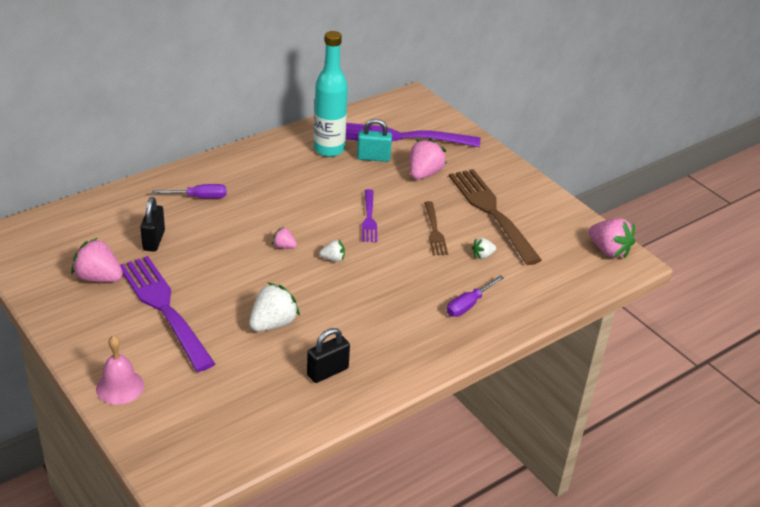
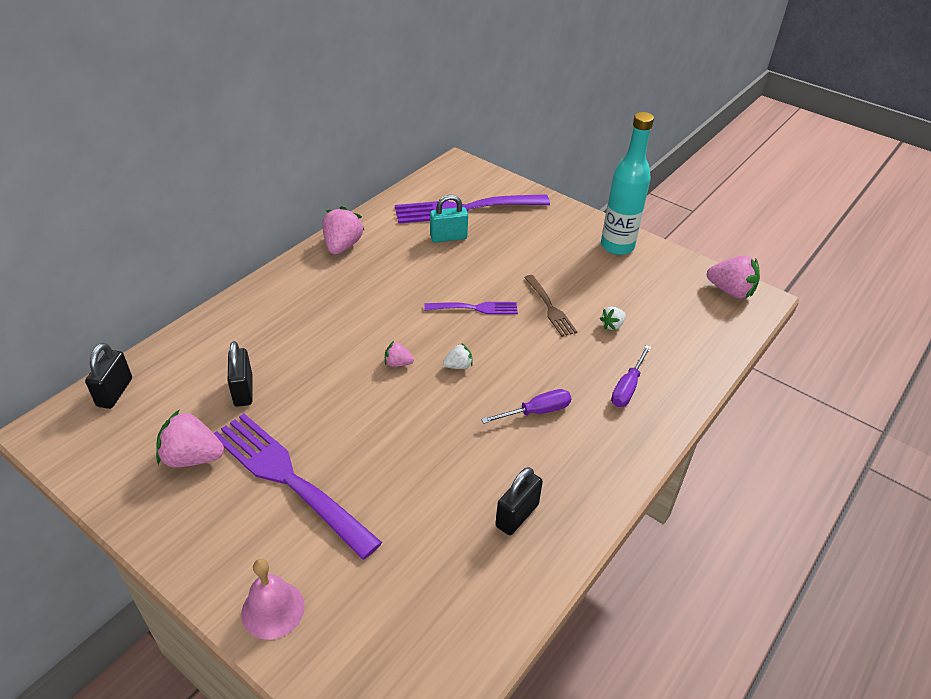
camera: 15 degrees left, 5 degrees up
(57, 221) = (115, 392): none -> black padlock
(199, 197) = (277, 323): purple screwdriver -> purple screwdriver (536, 412)
(273, 323) = (426, 466): white strawberry -> none
(329, 149) = (398, 237): turquoise bottle -> turquoise bottle (617, 246)
(369, 218) = (475, 308): purple fork -> purple fork turned 75 degrees counterclockwise
(424, 174) = (508, 245): pink strawberry -> pink strawberry (342, 246)
(491, 212) = (596, 273): brown fork -> none

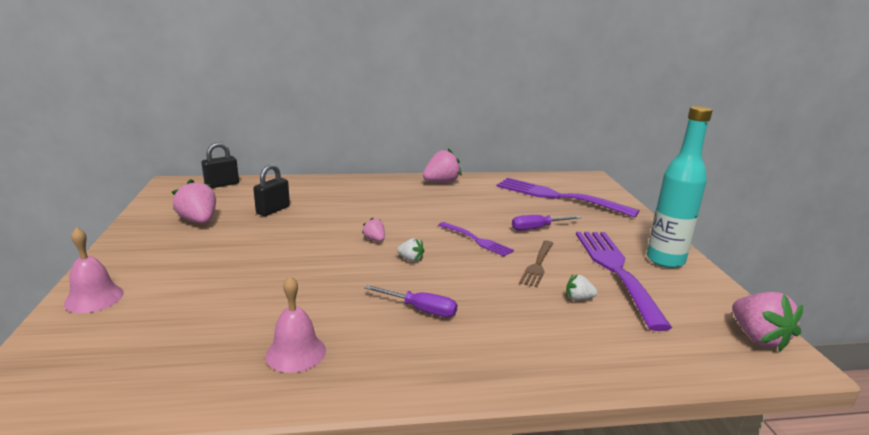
camera: 45 degrees right, 20 degrees down
(288, 479) = (217, 253): purple fork -> purple fork (616, 270)
(448, 237) = (520, 204): turquoise padlock -> none
(517, 515) = (296, 353): black padlock -> pink bell
(627, 388) = (525, 339): purple screwdriver -> purple screwdriver (537, 228)

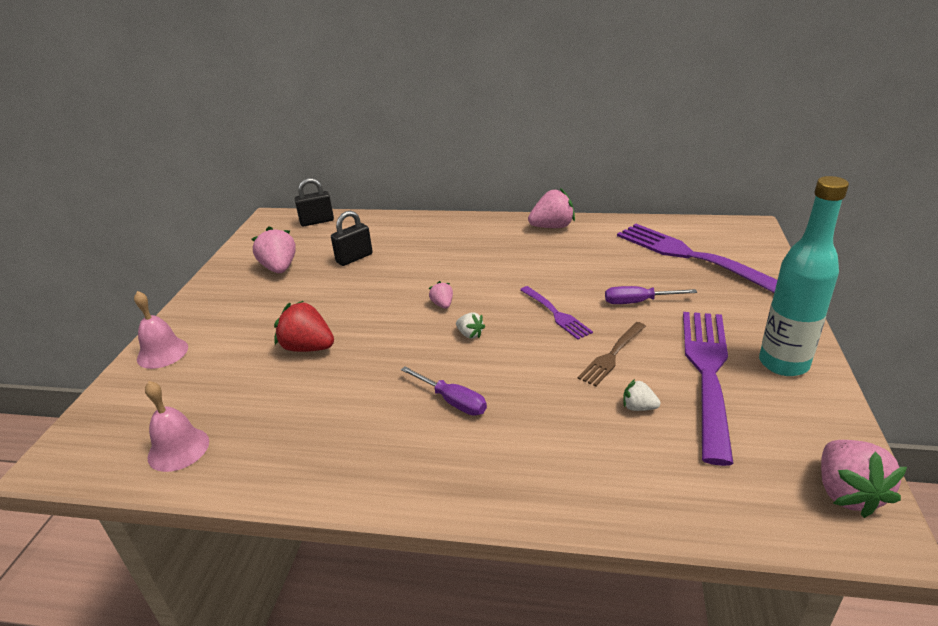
camera: 20 degrees right, 10 degrees up
(258, 281) = (308, 348): none -> red strawberry
(296, 353) = (310, 437): pink bell -> pink bell (178, 449)

